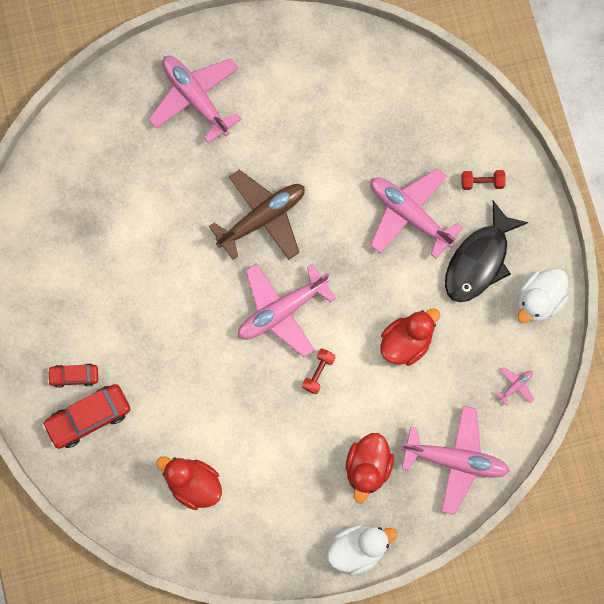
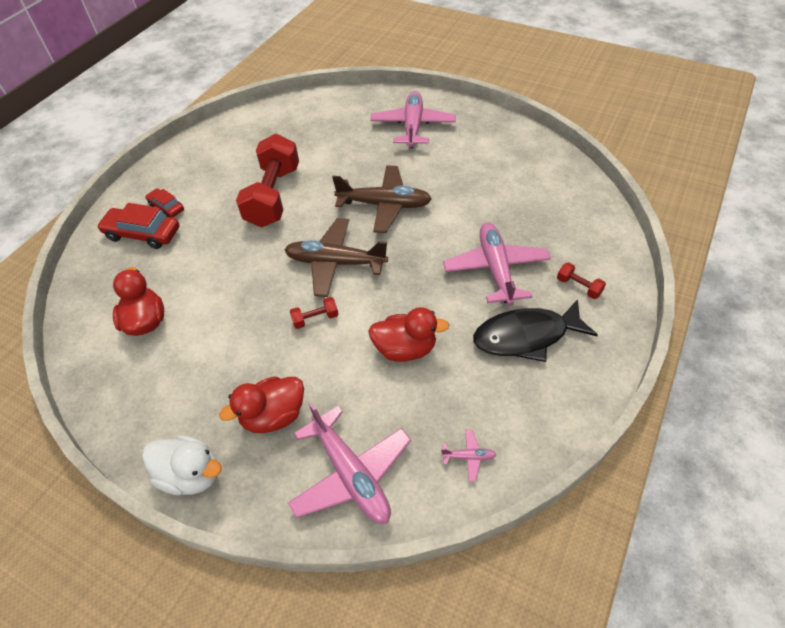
camera: 45 degrees right, 25 degrees down
(156, 286) = (273, 196): none -> red dumbbell
(282, 311) = (335, 263): pink plane -> brown plane
(538, 300) = (556, 403): white duck -> none

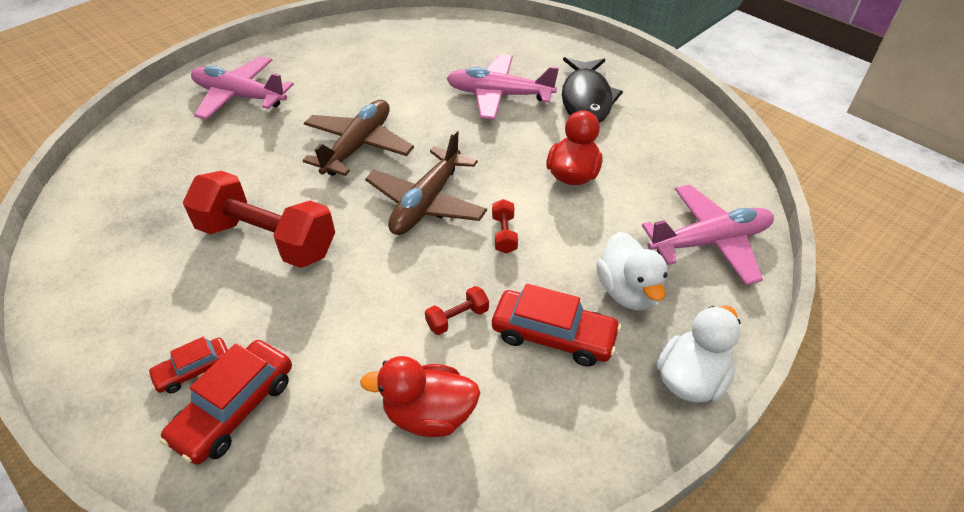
camera: 75 degrees left, 5 degrees down
(219, 374) = (553, 335): none -> red car
(273, 416) = (628, 291): red duck -> white duck
(468, 457) = (703, 163): pink plane -> none
(578, 287) = (543, 58): red dumbbell -> red dumbbell (457, 318)

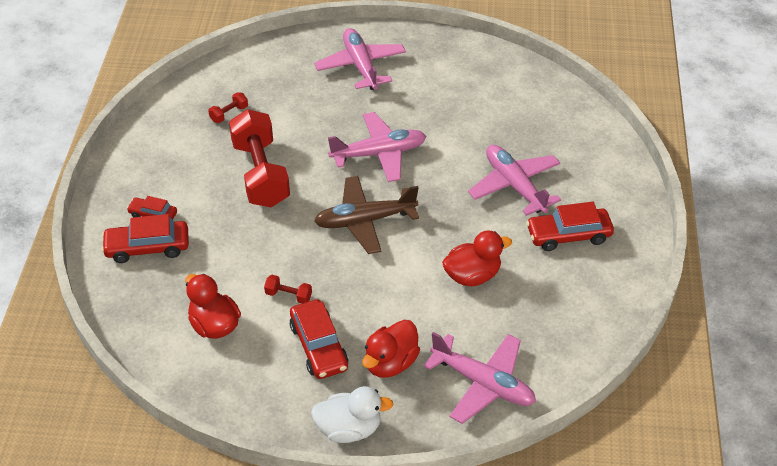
camera: 50 degrees right, 0 degrees up
(358, 146) = (379, 153): brown plane -> pink plane
(504, 234) = (377, 275): red dumbbell -> red dumbbell (229, 114)
(586, 99) = (568, 235): black fish -> red car
(628, 291) = (390, 363): white duck -> red duck

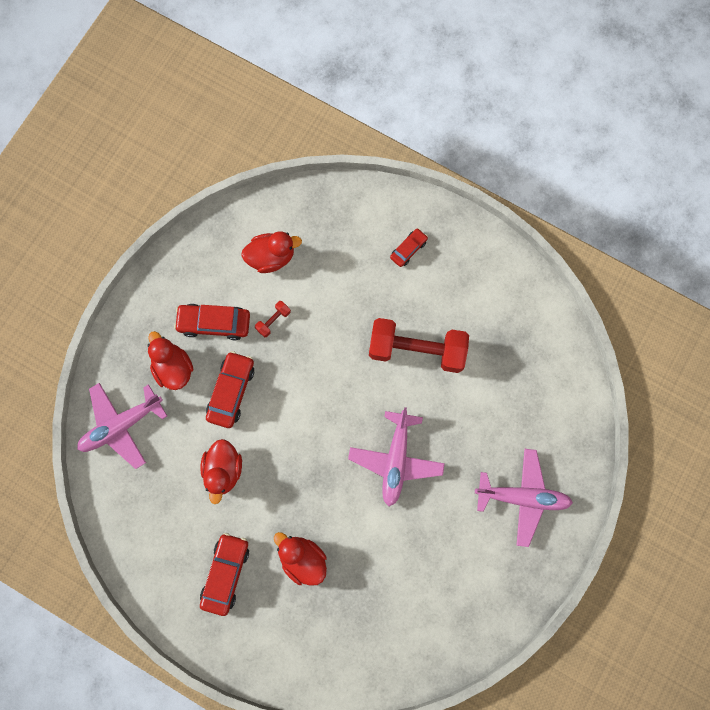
camera: 115 degrees right, 30 degrees up
(147, 247) = (374, 234): red car -> red car (231, 391)
(229, 114) = (506, 351): red dumbbell -> none
(349, 429) = (133, 314): white duck -> none
(365, 221) = (322, 412): brown plane -> none
(514, 186) = (302, 559): pink plane -> red duck

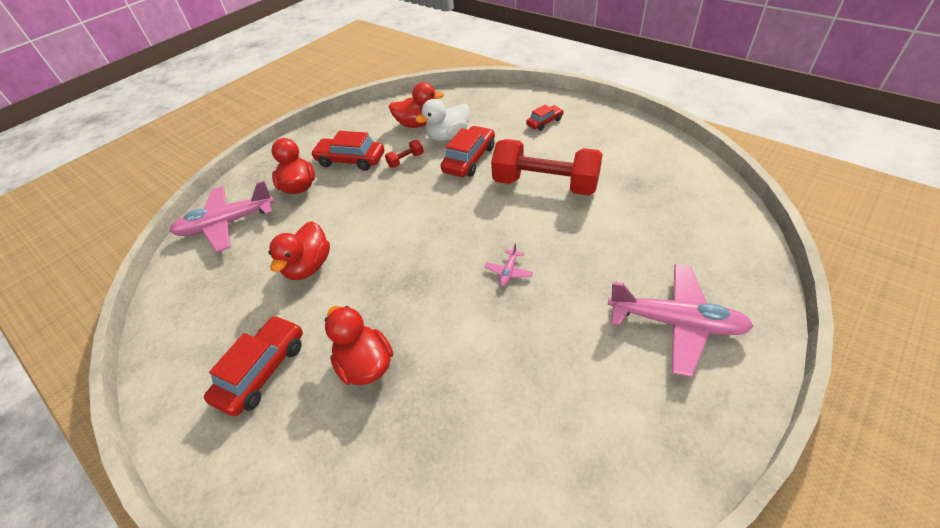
camera: 15 degrees right, 30 degrees down
(231, 391) = (346, 205): red car -> red car (469, 159)
(309, 278) = (448, 136): none -> white duck
(396, 460) = (509, 272): pink plane -> pink plane, size x0.41

